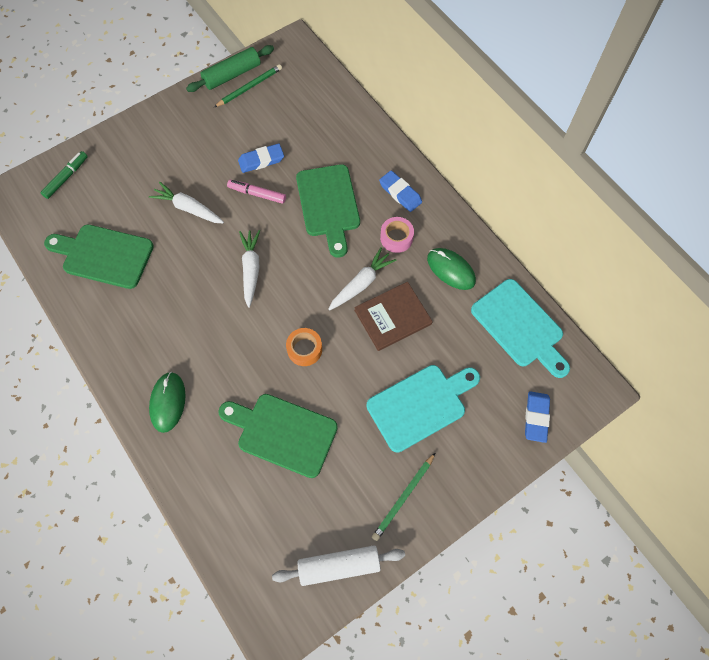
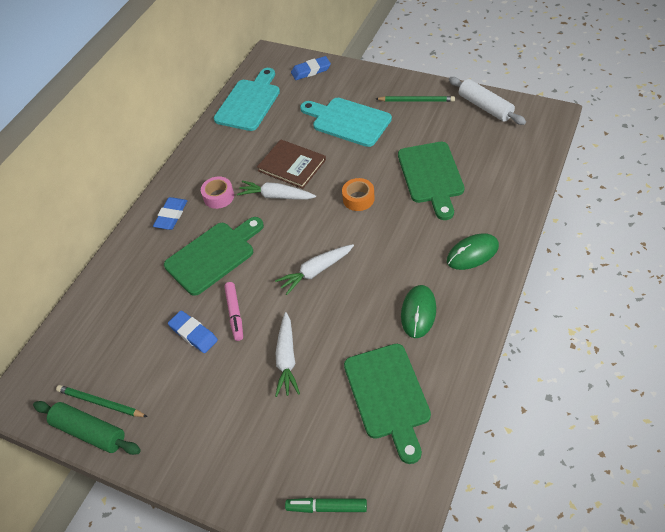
camera: 115 degrees left, 15 degrees down
(451, 270) = (227, 154): green mouse -> green mouse (418, 312)

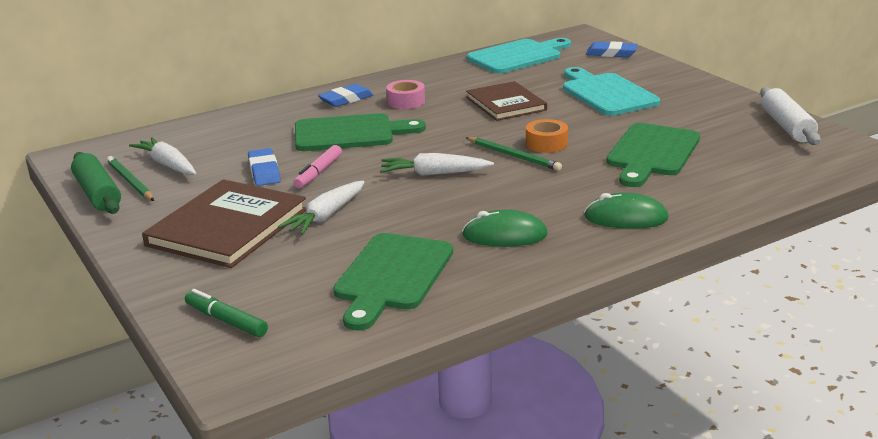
camera: 30 degrees right, 25 degrees down
(230, 411) = (227, 227): none -> brown book
(276, 196) = (462, 117): white carrot -> white carrot (168, 165)
(416, 100) = (706, 101): green pencil -> green pencil (514, 156)
(418, 312) = (504, 235): green mouse -> green mouse turned 45 degrees clockwise

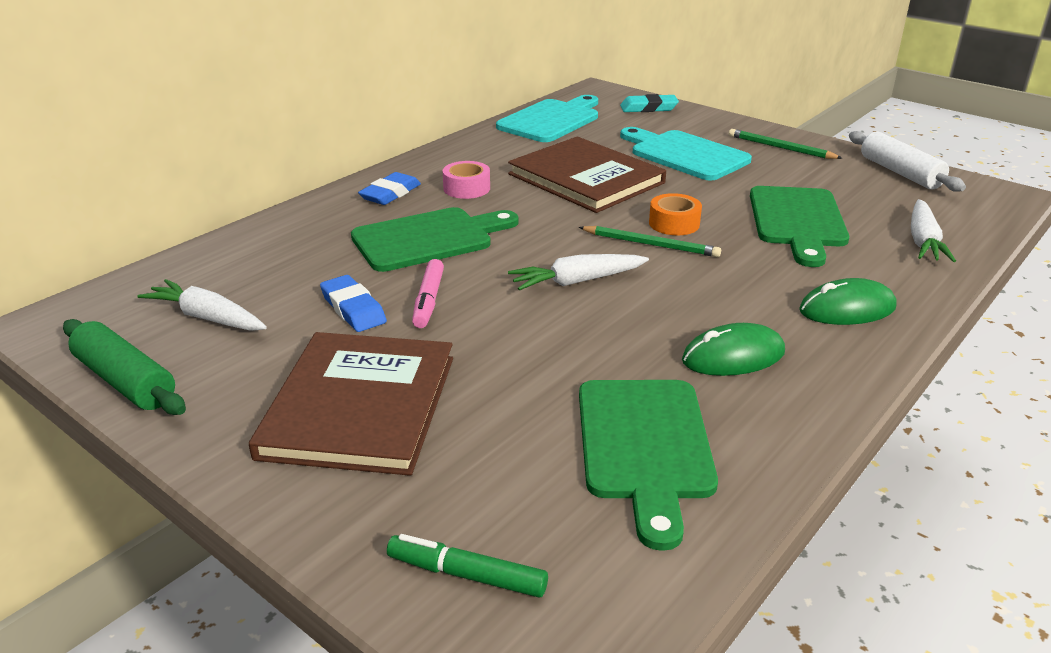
camera: 20 degrees left, 5 degrees up
(130, 181) = (165, 353): green pencil -> green pencil (780, 148)
(326, 216) = (486, 365): white carrot -> white carrot (923, 241)
(506, 104) = (586, 178): brown book -> brown book, size x1.50
(611, 53) = (648, 108): blue eraser -> turquoise eraser

